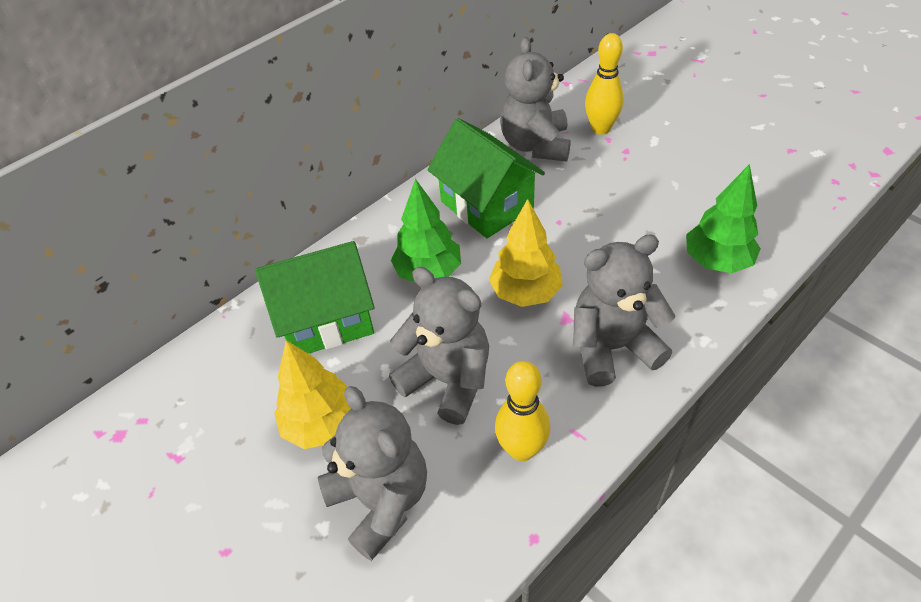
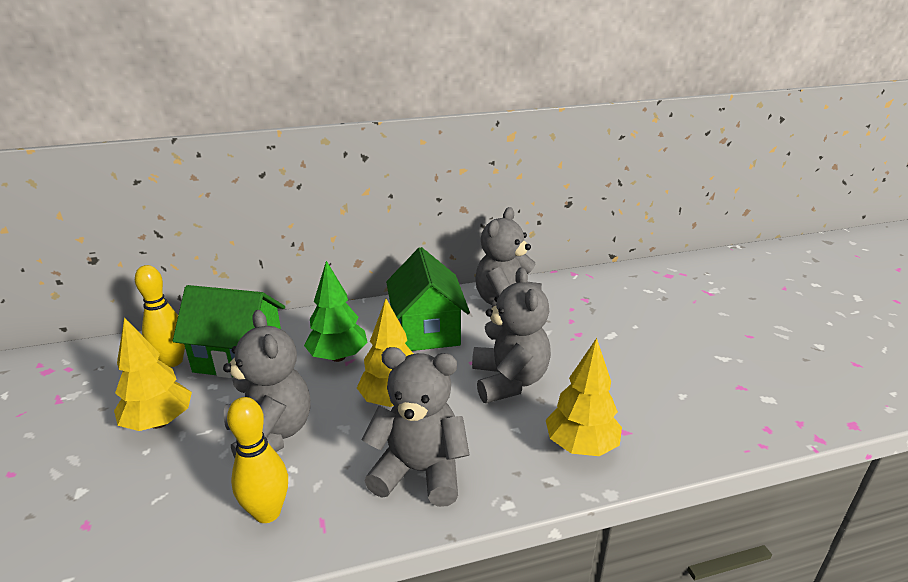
camera: 25 degrees right, 20 degrees down
(381, 500) = (134, 494): grey teddy bear -> grey teddy bear (509, 381)
(601, 129) = (571, 312): yellow bowling pin -> yellow bowling pin (172, 361)
(716, 261) = (581, 446): green tree -> yellow tree

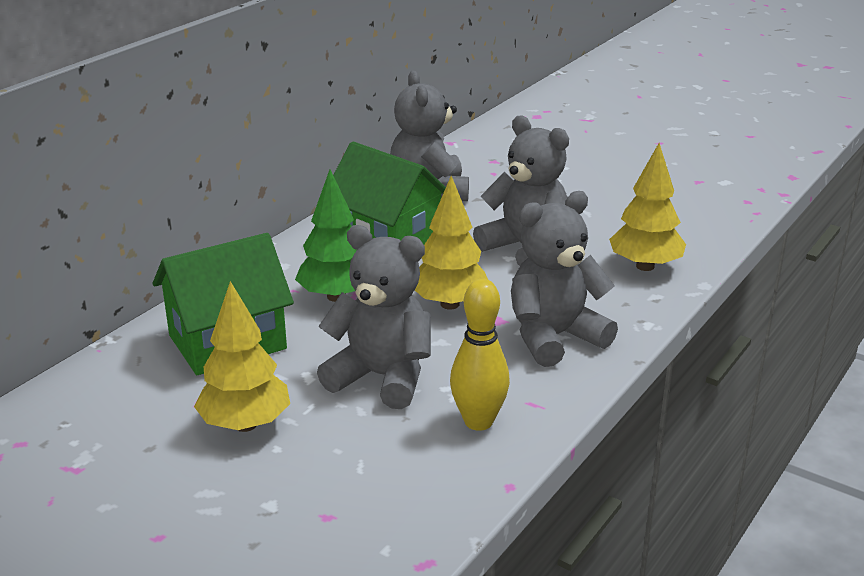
camera: 40 degrees left, 0 degrees up
(172, 361) = (151, 378): yellow bowling pin -> none

